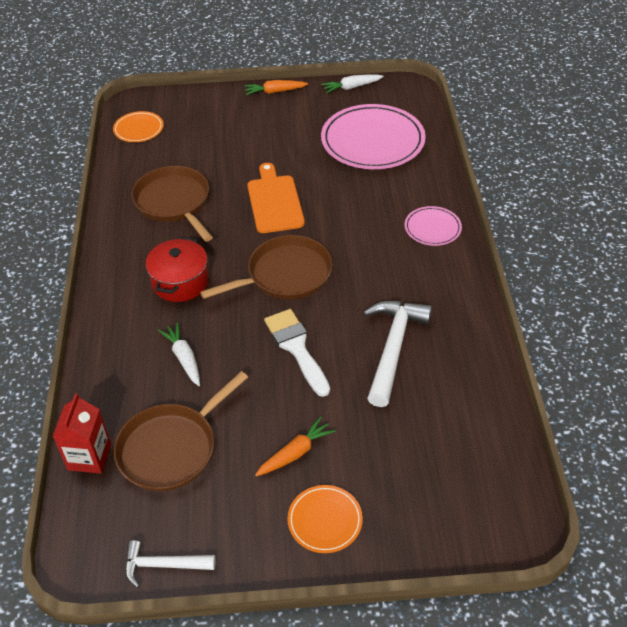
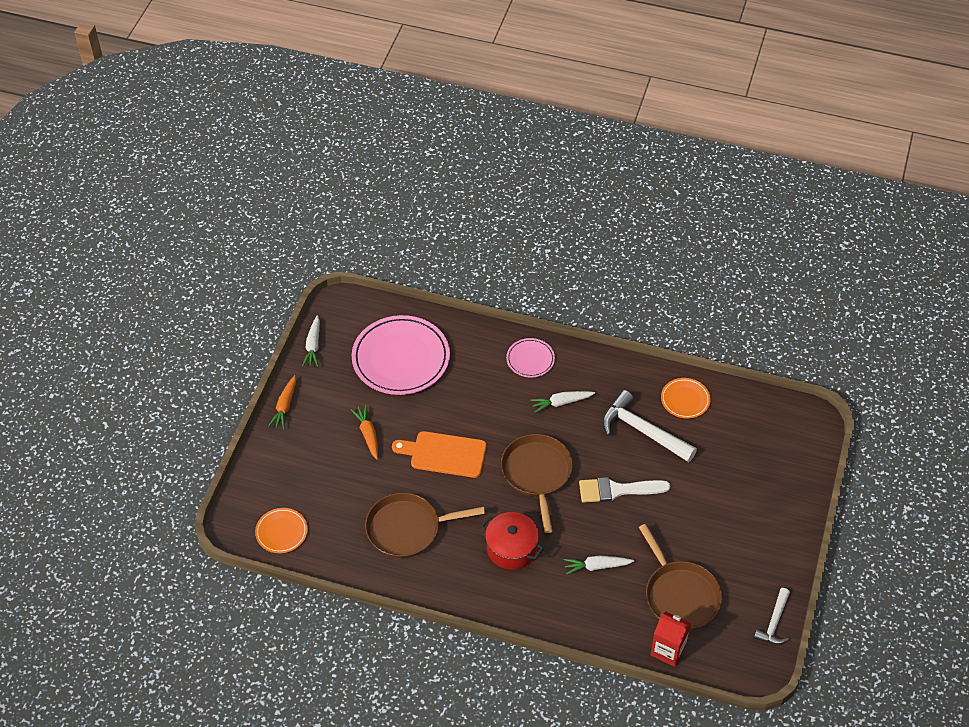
camera: 70 degrees left, 5 degrees up
(295, 453) = (712, 520): orange carrot -> orange carrot (368, 434)
(325, 520) = (771, 521): orange plate -> orange plate (685, 400)
(390, 268) = (561, 403): none -> white carrot

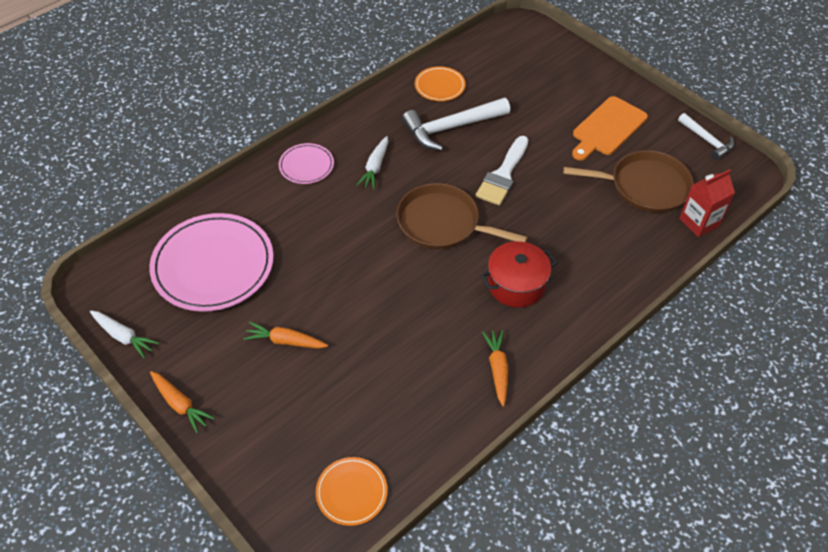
camera: 60 degrees left, 0 degrees up
(407, 529) = (433, 362): brown pan -> none
(427, 570) = (497, 369): none -> orange carrot
(444, 454) = (363, 285): orange cutting board -> orange cutting board (607, 128)
(596, 566) = (578, 229): white carrot -> none

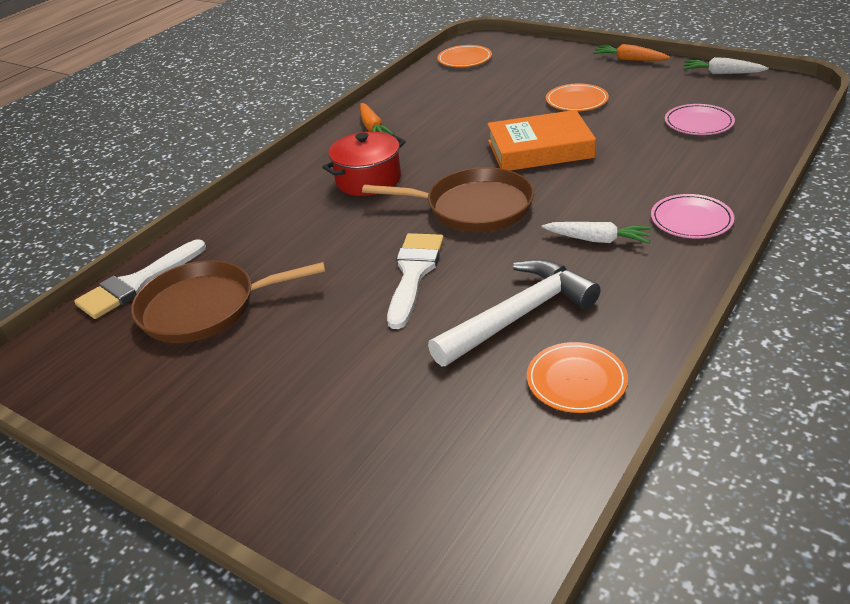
camera: 170 degrees right, 15 degrees down
(213, 265) = (698, 123): pink plate -> pink plate, size x0.49
(285, 341) = (576, 101): orange carrot -> orange plate
(360, 276) = (540, 149): none -> orange book
(375, 167) = (597, 240): white carrot -> white carrot turned 105 degrees clockwise
(607, 128) = (255, 380): orange cutting board -> none
(699, 222) = (137, 284): red carton -> white brush
(707, 140) = (82, 402): white hammer -> none

